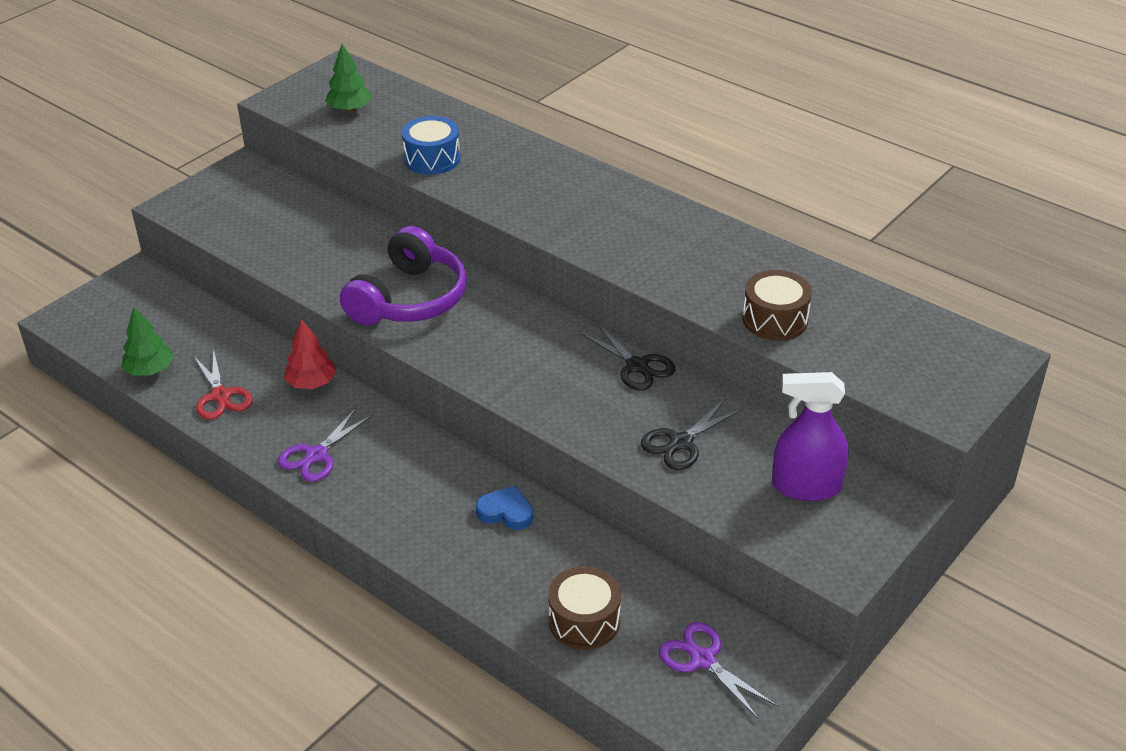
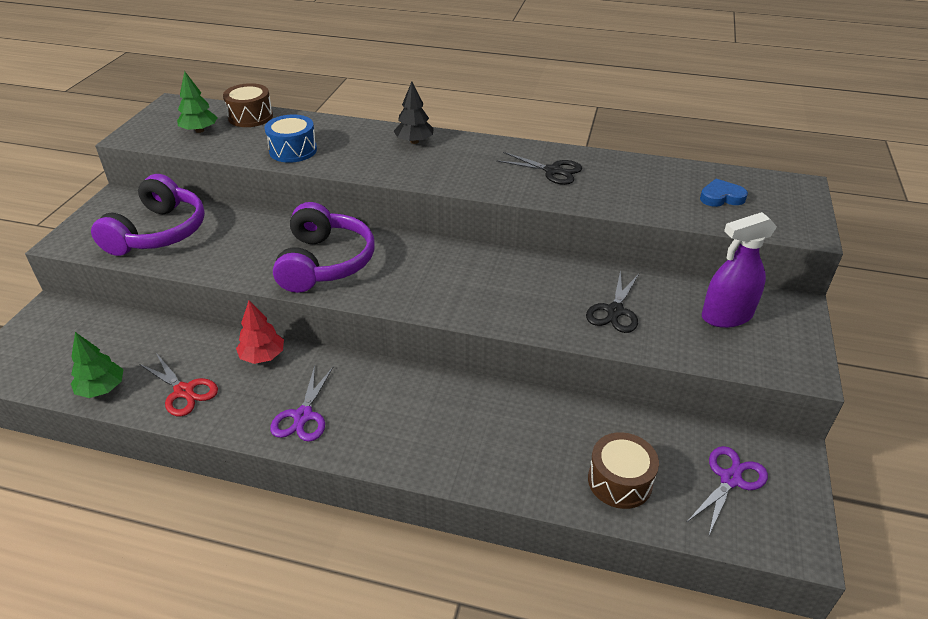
camera: 25 degrees left, 0 degrees up
(264, 219) = (158, 232): none -> purple headphones
(506, 512) = (494, 411): blue heart -> blue heart (721, 197)
(573, 179) = (414, 141): none -> black tree
(637, 366) = (538, 265): black scissors -> black scissors (552, 171)
(703, 660) = (730, 479): purple scissors -> purple scissors turned 105 degrees clockwise
(775, 319) = (637, 199): brown drum -> brown drum (250, 117)

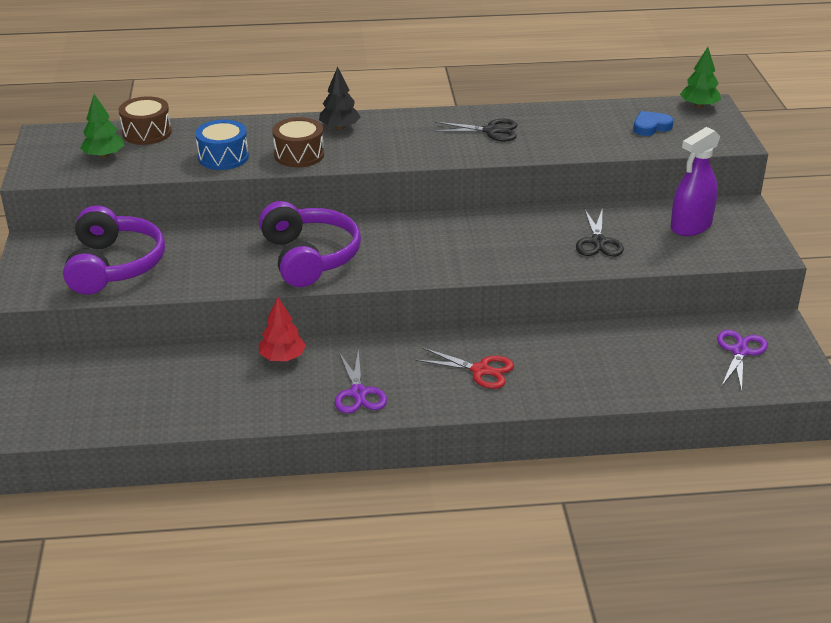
camera: 20 degrees left, 5 degrees down
(102, 389) = (144, 419): green tree -> green tree (699, 106)
(184, 391) = (229, 401): red scissors -> red scissors (480, 370)
(620, 481) = (656, 373): brown drum -> brown drum (299, 155)

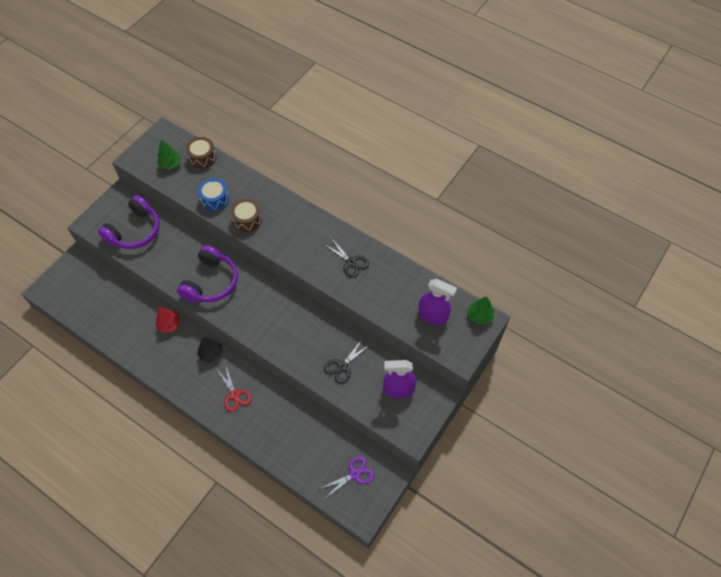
camera: 40 degrees right, 25 degrees up
(339, 127) = (286, 210): black tree -> black tree (211, 354)
(358, 393) = (176, 369): purple scissors -> none
(651, 127) = (433, 315): blue heart -> purple spray bottle

